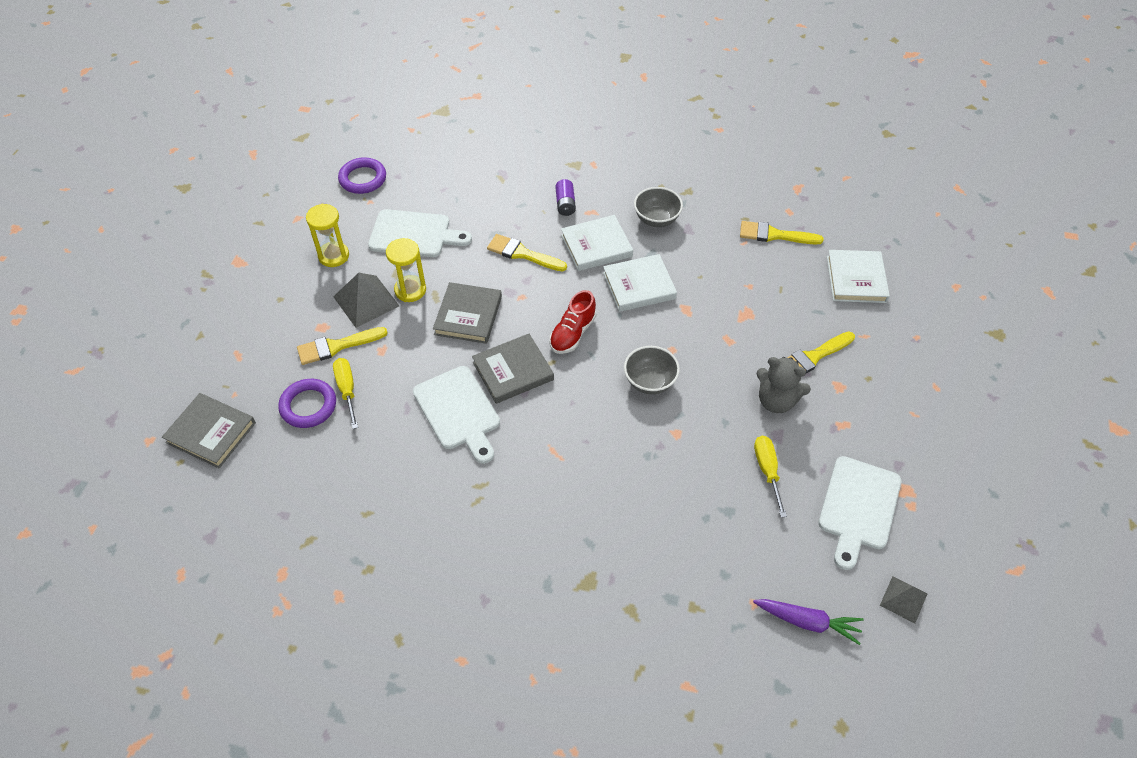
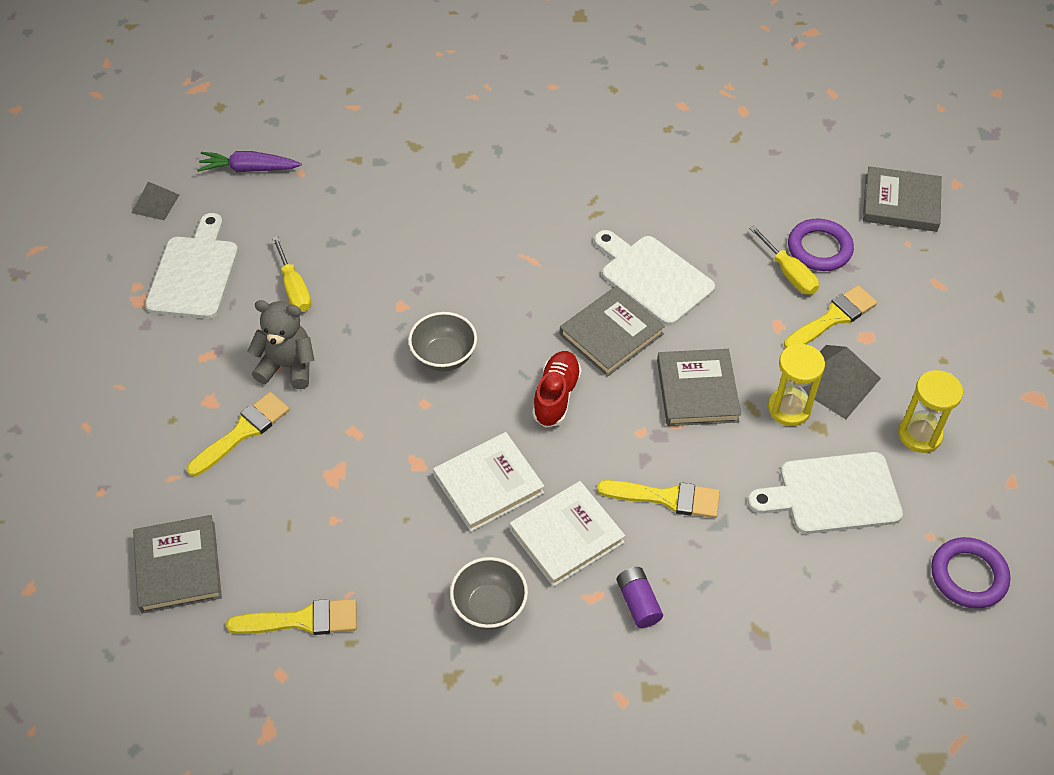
camera: 165 degrees right, 0 degrees up
(856, 279) = (178, 567): white book -> grey book

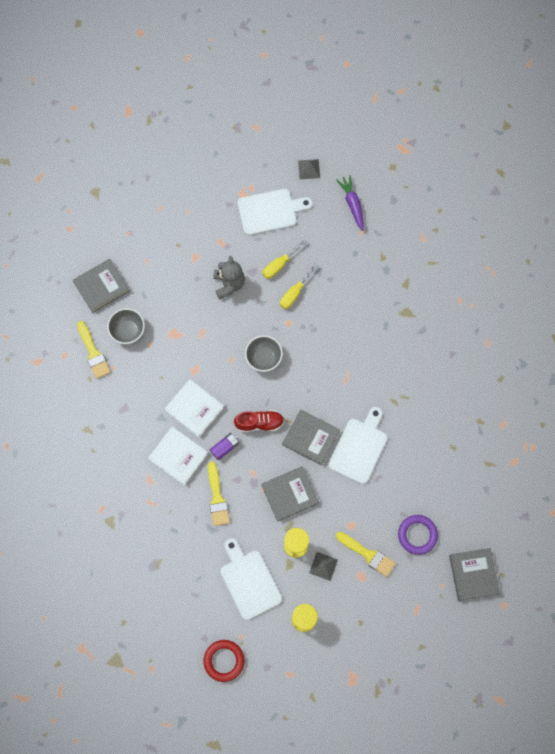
camera: 70 degrees right, 20 degrees up
(243, 432) = (183, 281): yellow brush -> none
(489, 607) = (128, 433): grey bowl -> grey bowl (128, 331)
(638, 603) = (153, 502): purple battery -> purple battery (225, 447)
(788, 273) = (391, 522): yellow screwdriver -> yellow screwdriver (295, 293)
(835, 381) = (323, 566): grey pyramid -> grey pyramid, size x0.61
(968, 576) = (224, 660): purple ring -> red ring

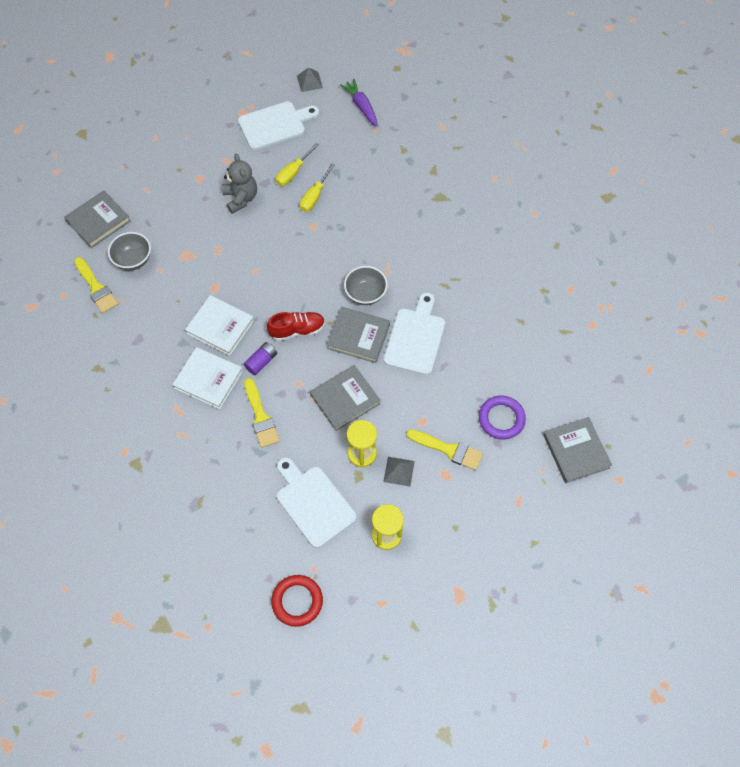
camera: 10 degrees left, 10 degrees down
(263, 358) = (291, 264): grey bowl -> grey bowl (365, 294)

